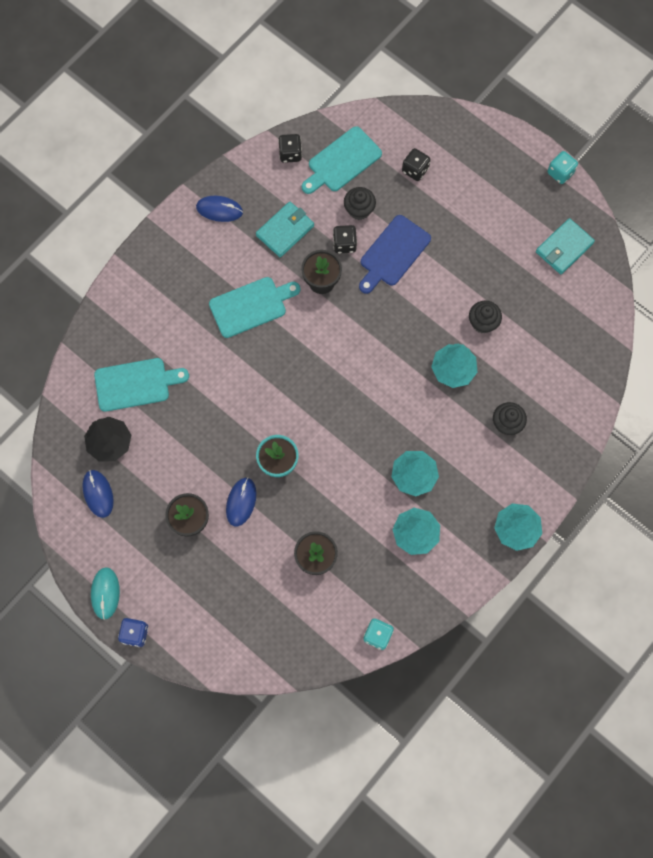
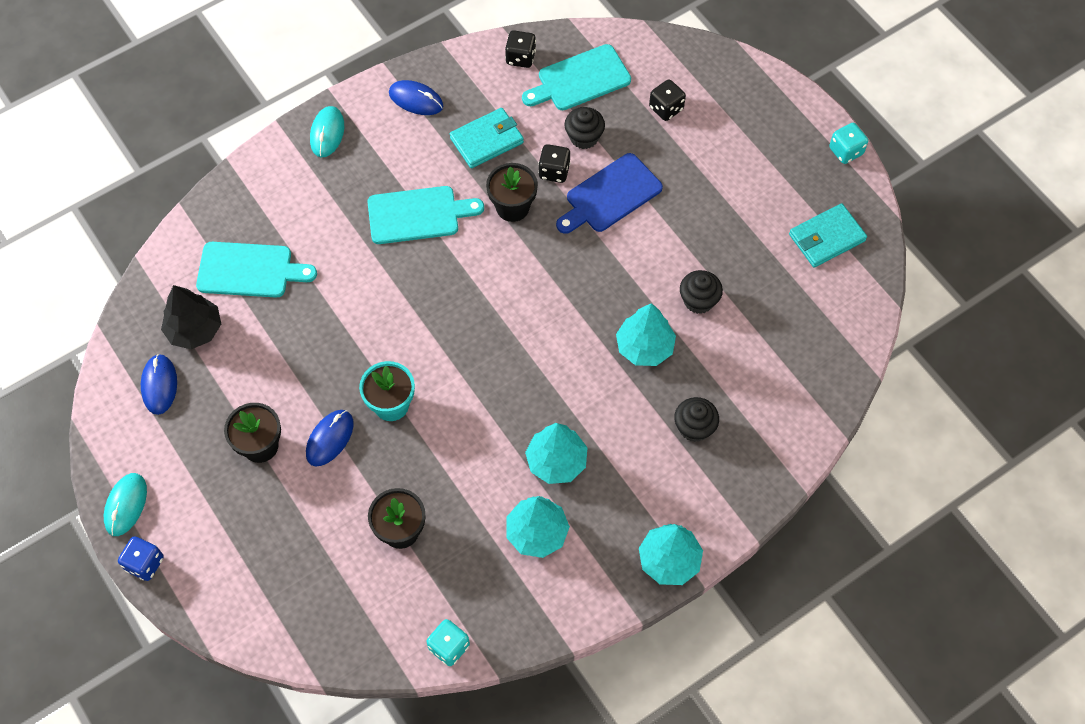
camera: 15 degrees right, 10 degrees down
(159, 255) = (327, 133): none -> turquoise mouse

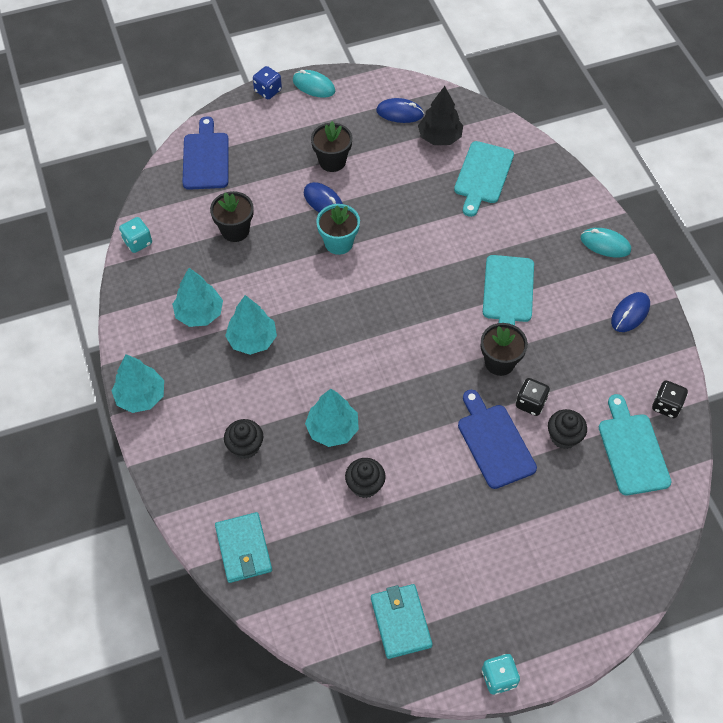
camera: 105 degrees right, 5 degrees down
(286, 607) = (206, 158): none -> blue cutting board
(487, 140) = (575, 358): turquoise wallet -> turquoise wallet (243, 549)
(666, 108) = (584, 517): black dice -> none

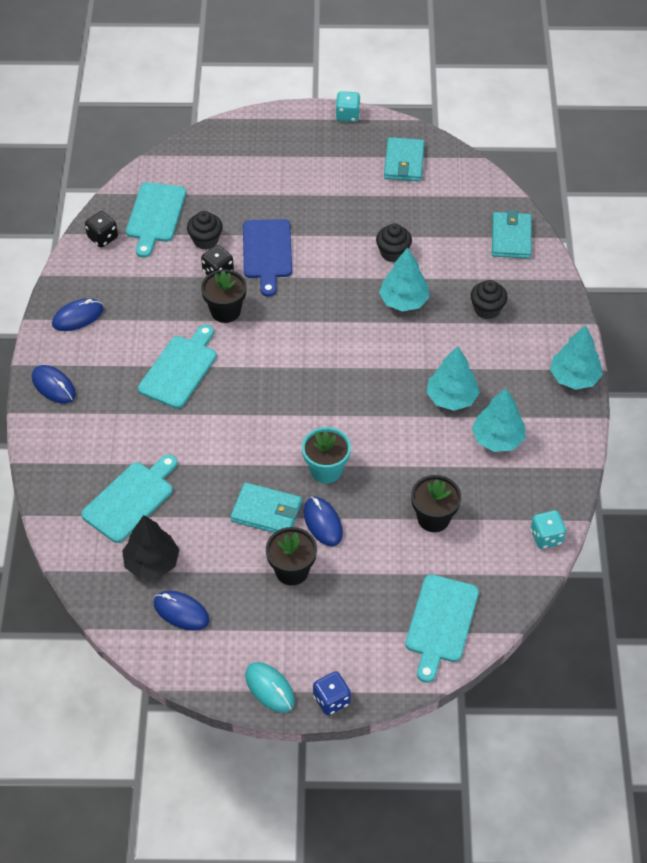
camera: 160 degrees left, 5 degrees down
(206, 158) = (440, 623): blue cutting board -> turquoise cutting board
(372, 197) = (266, 512): none -> turquoise wallet
(605, 244) = (53, 386): turquoise mouse -> blue mouse

